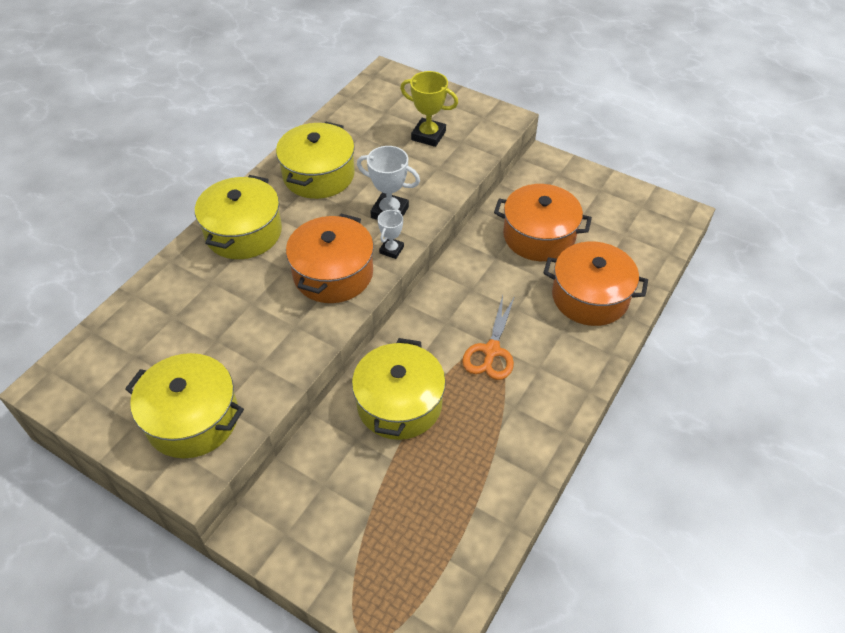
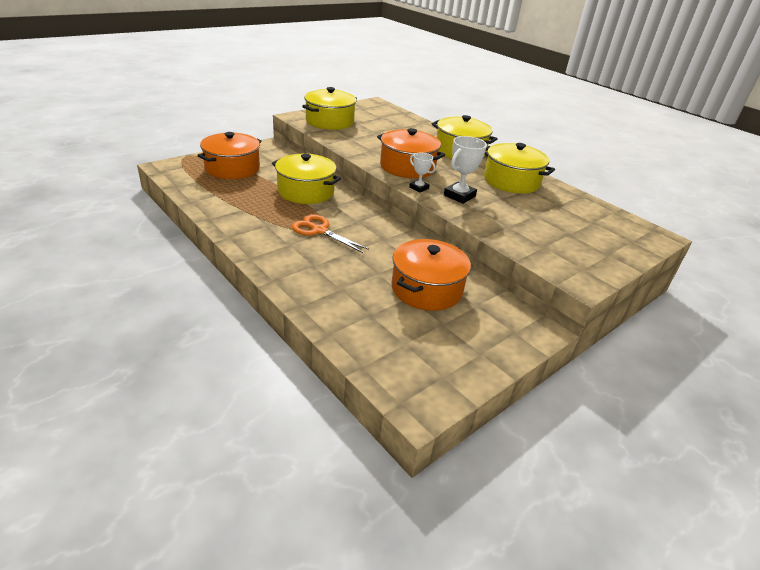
camera: 105 degrees right, 15 degrees down
(428, 135) = (555, 233): yellow trophy -> none
(590, 297) = (338, 291): orange pot -> orange pot (232, 168)

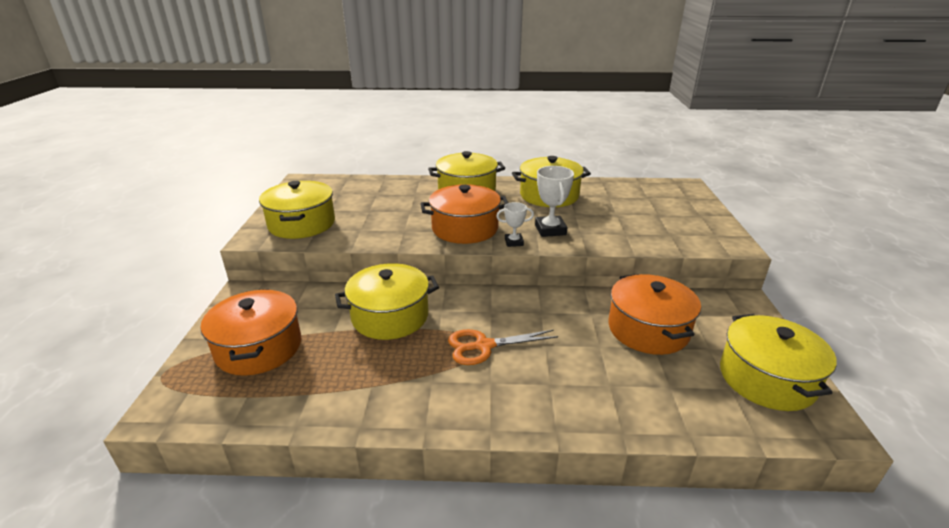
camera: 45 degrees left, 5 degrees down
(440, 361) = (766, 379): none -> yellow pot

